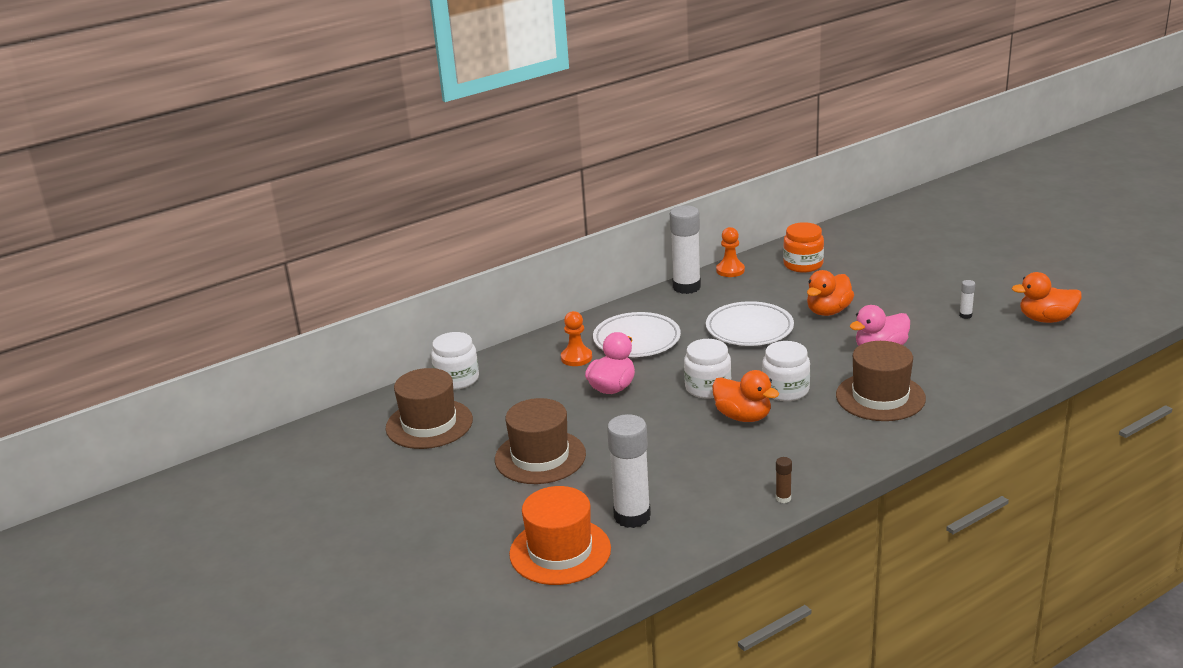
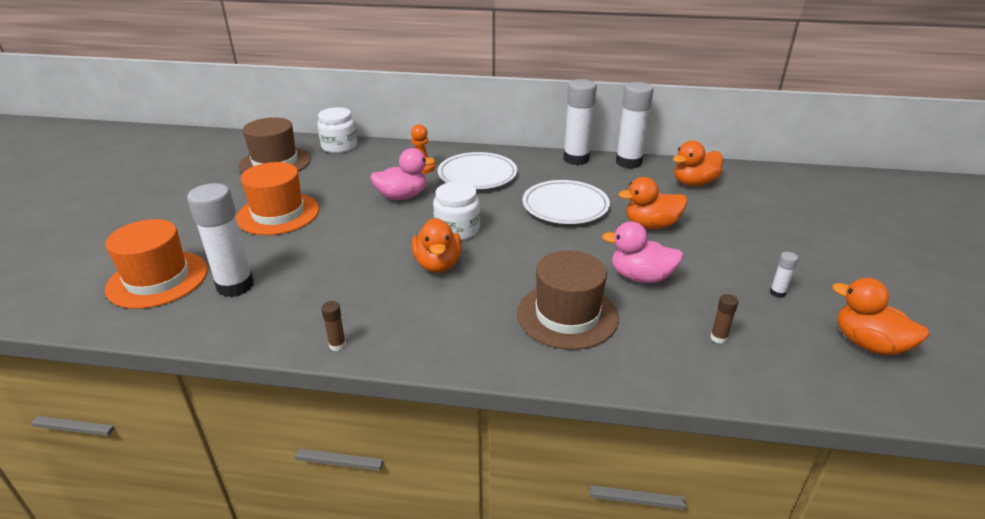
camera: 40 degrees right, 5 degrees up
(540, 457) = (278, 214): brown hat -> orange hat
(730, 270) = (628, 162): orange pawn -> white glue stick
(785, 390) = (505, 264): white jar -> none
(803, 264) = (694, 183): orange jar -> orange duck
(976, 359) = (718, 338): none -> brown glue stick

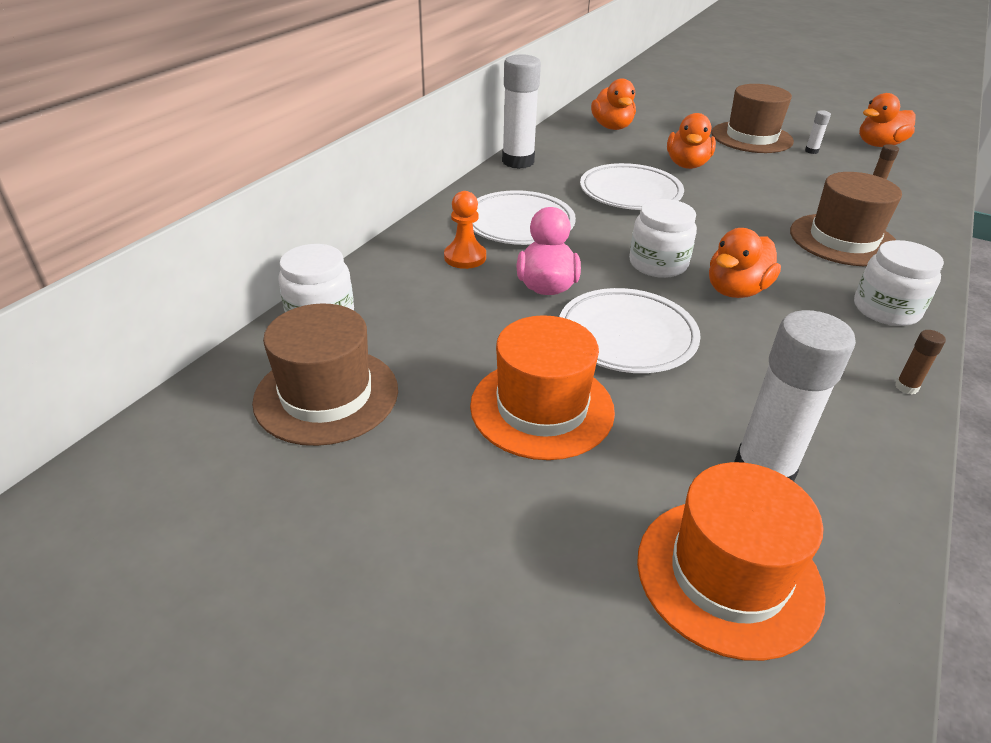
camera: 70 degrees left, 5 degrees up
(356, 229) = (627, 336): none -> white plate
(438, 264) = (736, 290): orange duck -> orange duck turned 120 degrees clockwise
(449, 338) = (886, 309): none -> white jar
(628, 162) = (546, 140): white glue stick -> none
(640, 277) = (780, 193): pink duck -> none
(767, 254) = (751, 137): none -> brown hat

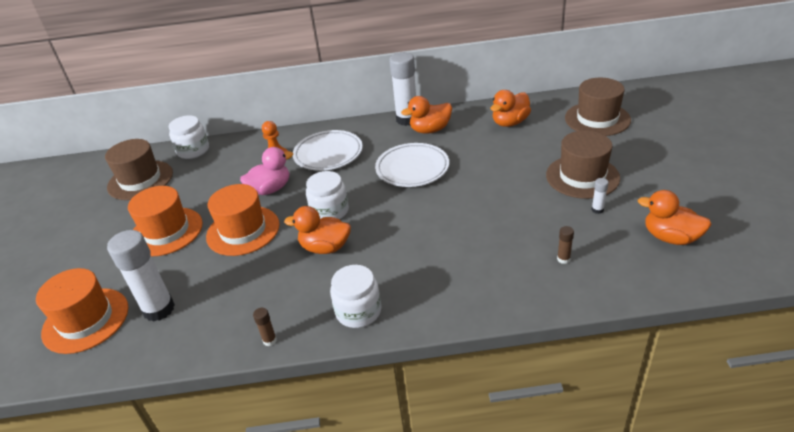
camera: 60 degrees right, 0 degrees up
(627, 336) = (243, 230): white plate -> orange hat
(687, 165) = (486, 171): orange duck -> orange duck (430, 130)
(843, 240) = (444, 268): brown hat -> brown hat (597, 119)

